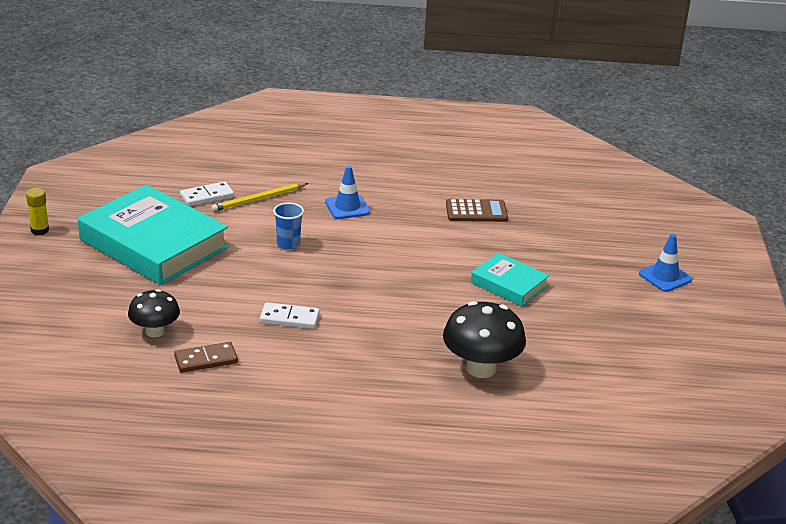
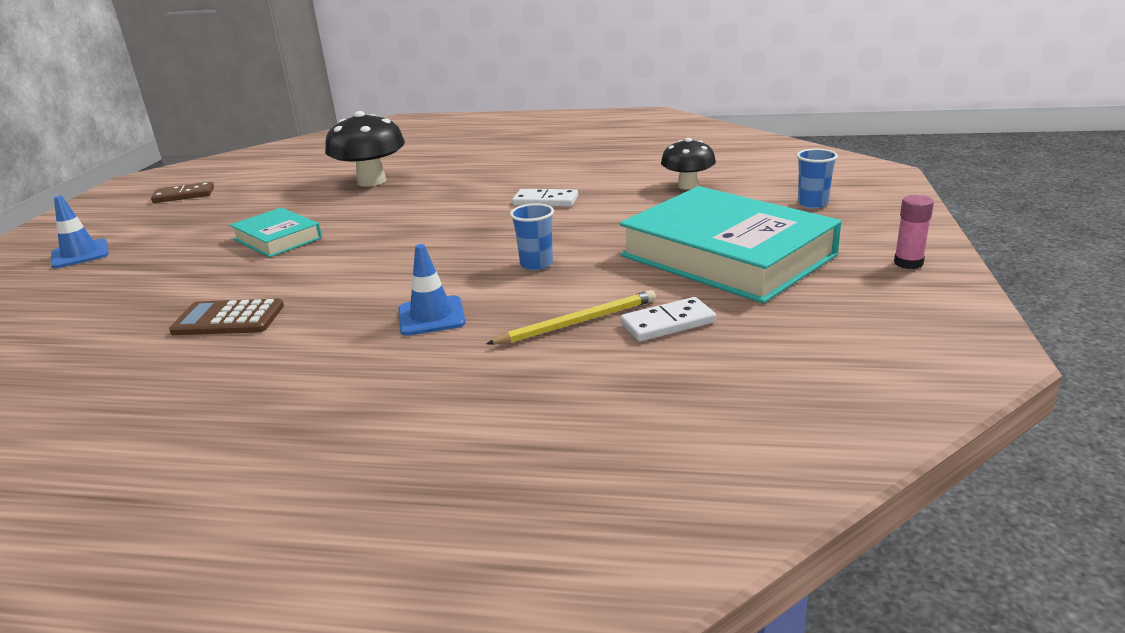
camera: 170 degrees left, 5 degrees down
(40, 230) = (908, 263): yellow glue stick -> pink glue stick
(59, 296) = (812, 203): none -> blue cup
(206, 360) = (630, 173): brown domino -> brown domino (184, 195)

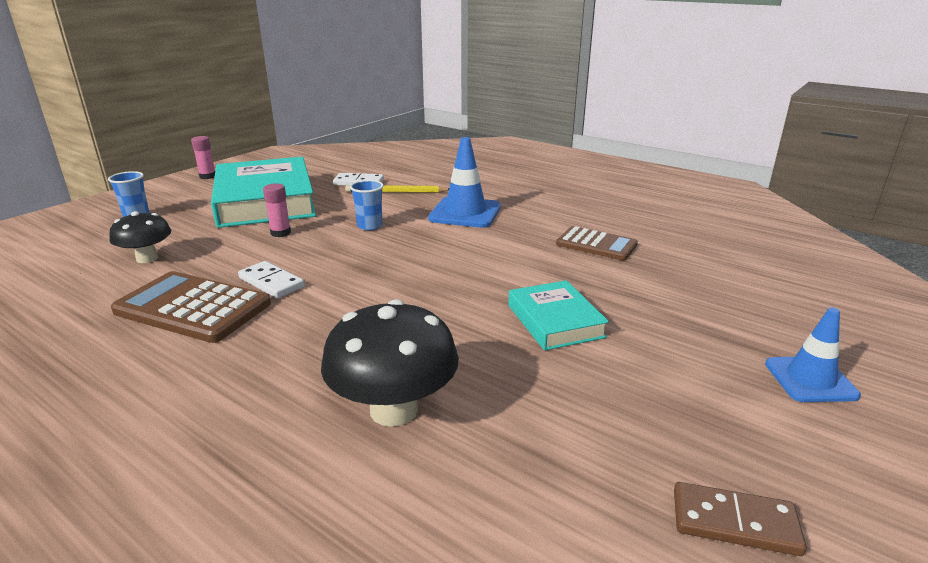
camera: 155 degrees left, 0 degrees up
(431, 316) = (465, 213): blue traffic cone -> blue traffic cone, size x1.52
(572, 178) = (193, 307): none -> brown calculator
(621, 231) = (280, 233): none -> pink glue stick

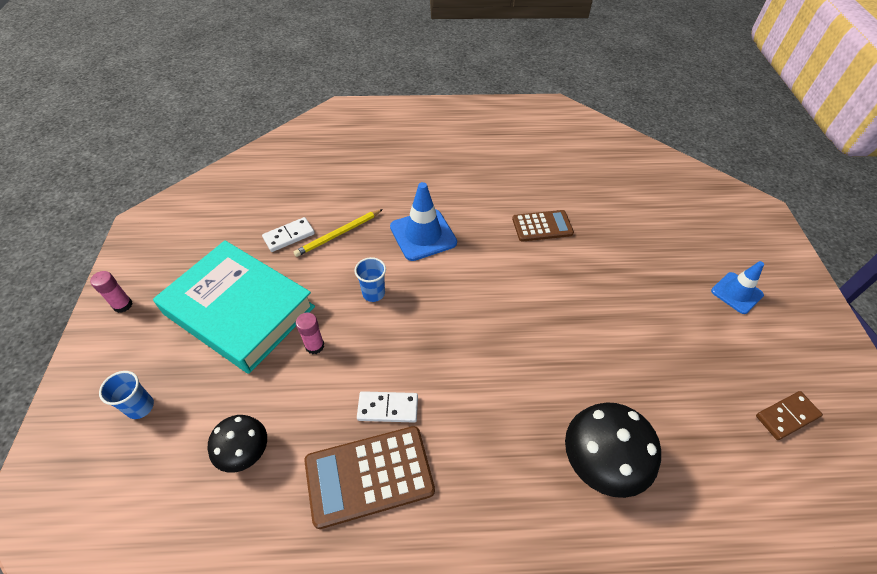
camera: 40 degrees left, 25 degrees up
(555, 321) = (596, 324): turquoise book -> none

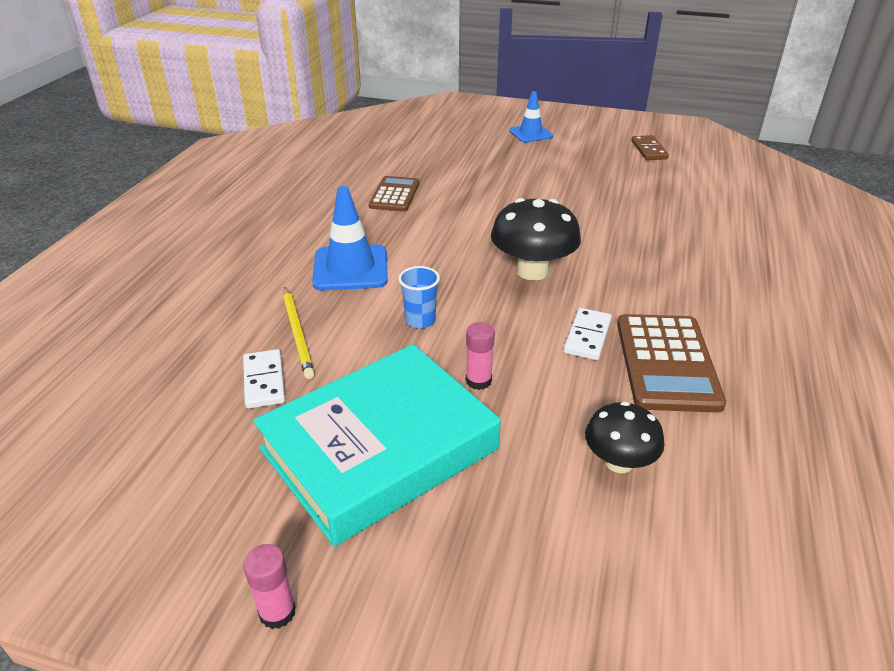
camera: 70 degrees left, 15 degrees down
(140, 407) = (514, 583): blue cup -> none
(600, 463) = (673, 231): black mushroom -> black mushroom (532, 271)

